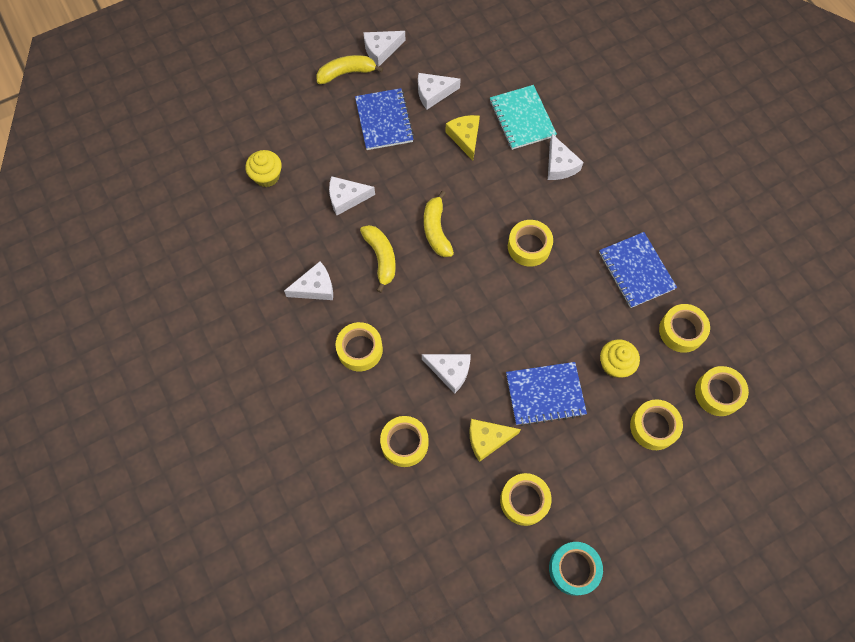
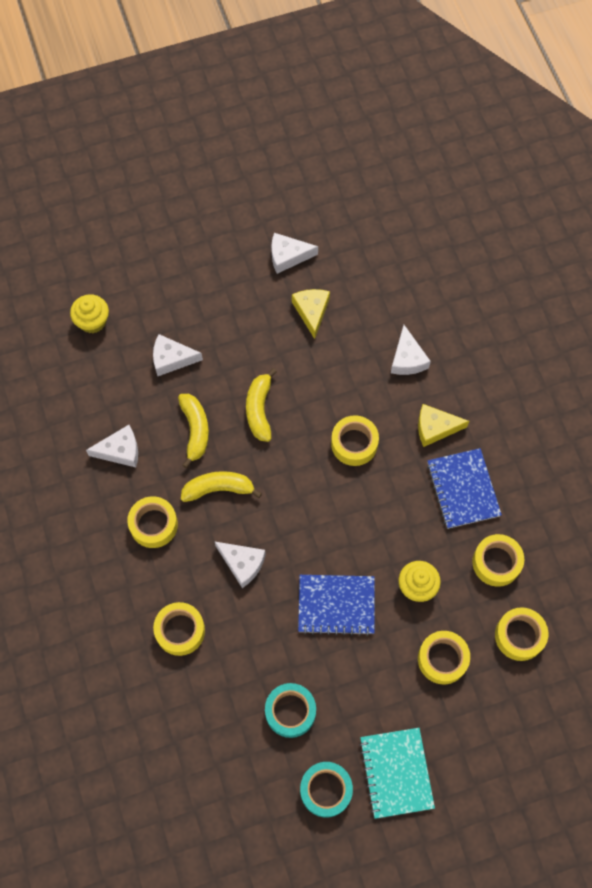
camera: 10 degrees right, 0 degrees up
(346, 73) = (199, 219): yellow banana -> yellow banana (218, 489)
(381, 50) = (241, 198): white cheese -> none
(384, 120) = (228, 279): blue notebook -> none
(487, 439) = (266, 642): yellow cheese -> yellow cheese (435, 428)
(522, 119) = (378, 300): turquoise notebook -> turquoise notebook (396, 773)
(524, 500) = (290, 711): yellow tape -> turquoise tape

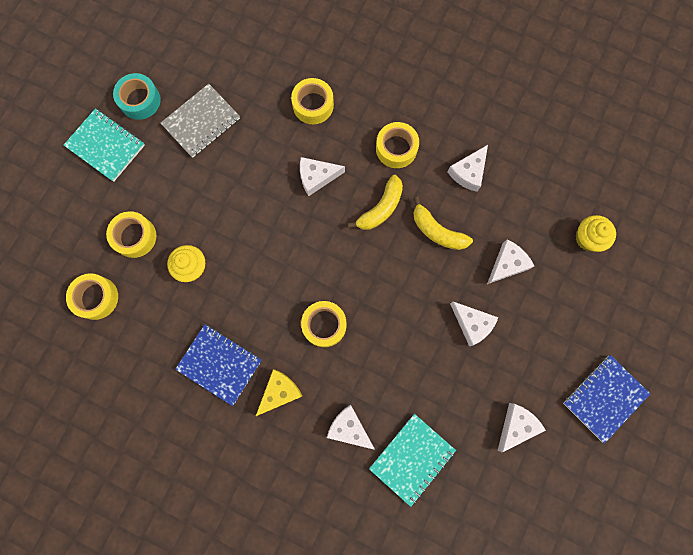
camera: 135 degrees right, 10 degrees up
(244, 344) = (472, 324): none -> white cheese
(259, 409) = (411, 286): yellow banana -> none
(290, 711) = (201, 122): turquoise tape -> grey notebook
(311, 312) = (453, 396): yellow cheese -> none
(336, 605) = (233, 207): blue notebook -> blue notebook (604, 398)
(382, 301) = (412, 458): none -> turquoise notebook
(496, 562) = (152, 333): yellow tape -> none

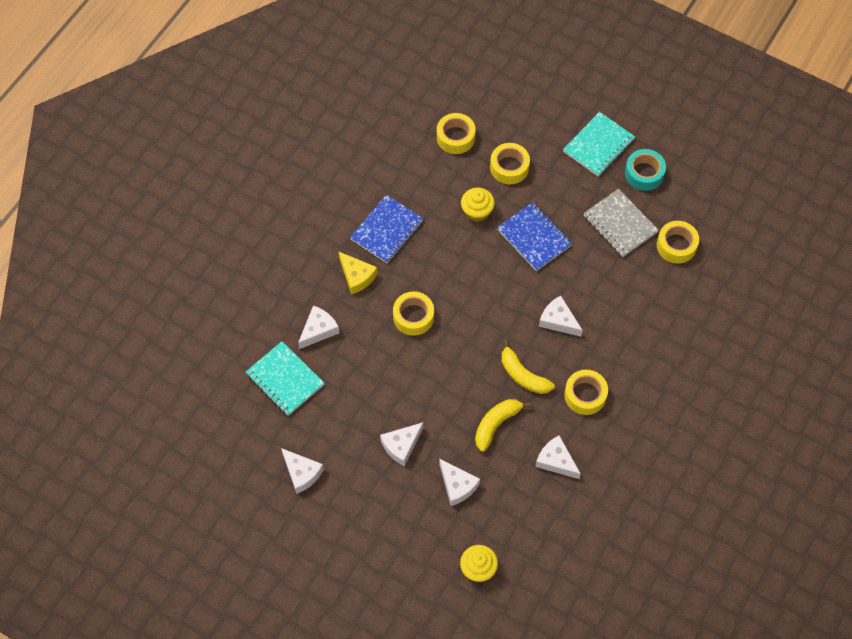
camera: 95 degrees right, 15 degrees down
(313, 105) = (635, 322): yellow tape -> yellow tape (676, 245)
(317, 177) = (558, 320): white cheese -> white cheese turned 45 degrees counterclockwise
(604, 398) = (317, 558): blue notebook -> blue notebook (534, 238)

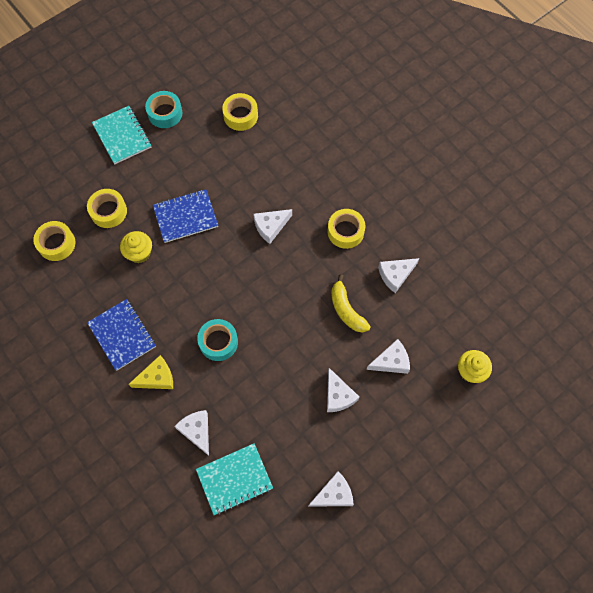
camera: 70 degrees left, 5 degrees up
(413, 317) = (218, 342): yellow tape -> turquoise tape
(523, 375) = (309, 272): yellow banana -> none
(620, 224) = (203, 148): grey notebook -> none

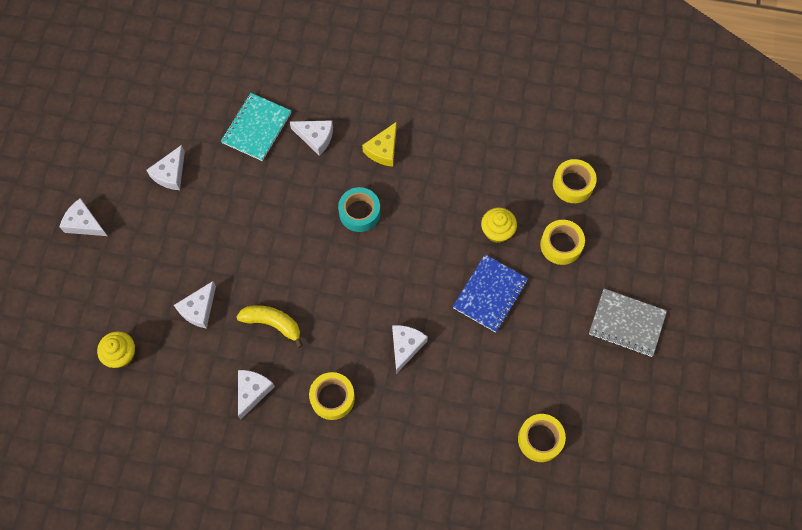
camera: 140 degrees right, 0 degrees up
(122, 136) = (626, 323): turquoise notebook -> grey notebook
(122, 335) = (442, 158): blue notebook -> none
(165, 113) = (613, 380): turquoise tape -> none
(338, 395) = (223, 247): white cheese -> white cheese (84, 223)

